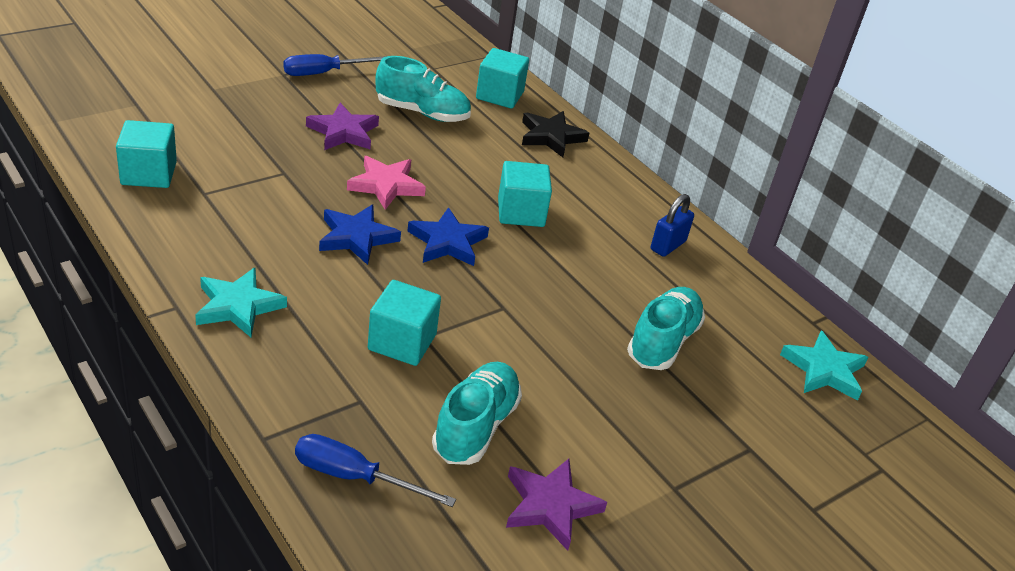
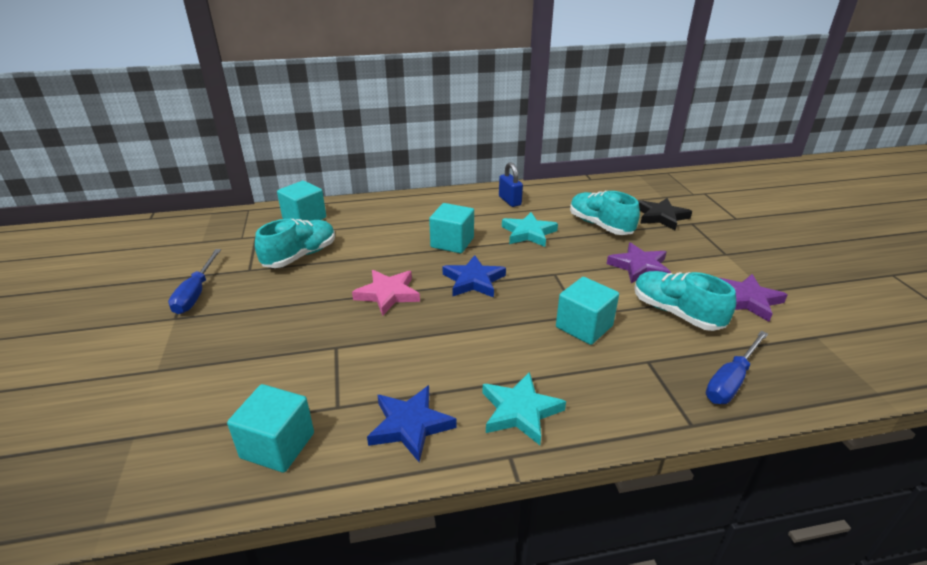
camera: 60 degrees left, 5 degrees down
(343, 132) = (298, 301): purple star -> purple star (639, 267)
(356, 237) = (449, 323): blue star -> blue star (410, 425)
(551, 137) = (371, 211): black star -> black star (661, 217)
(824, 370) = (630, 186): turquoise star -> turquoise star (528, 233)

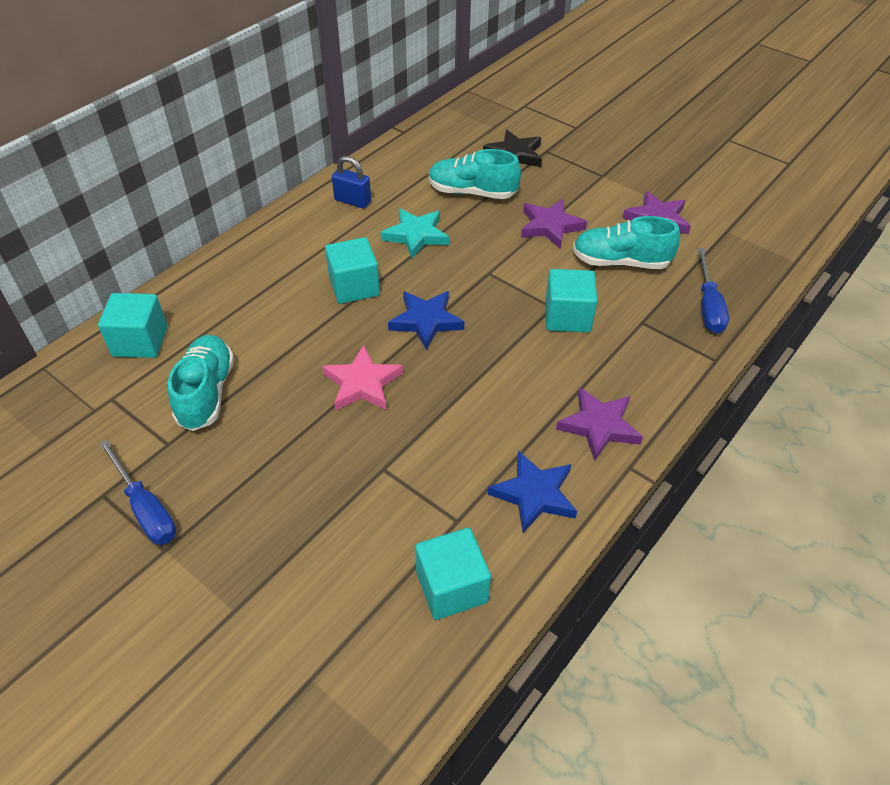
camera: 40 degrees left, 15 degrees up
(520, 411) = (599, 426): turquoise star -> purple star

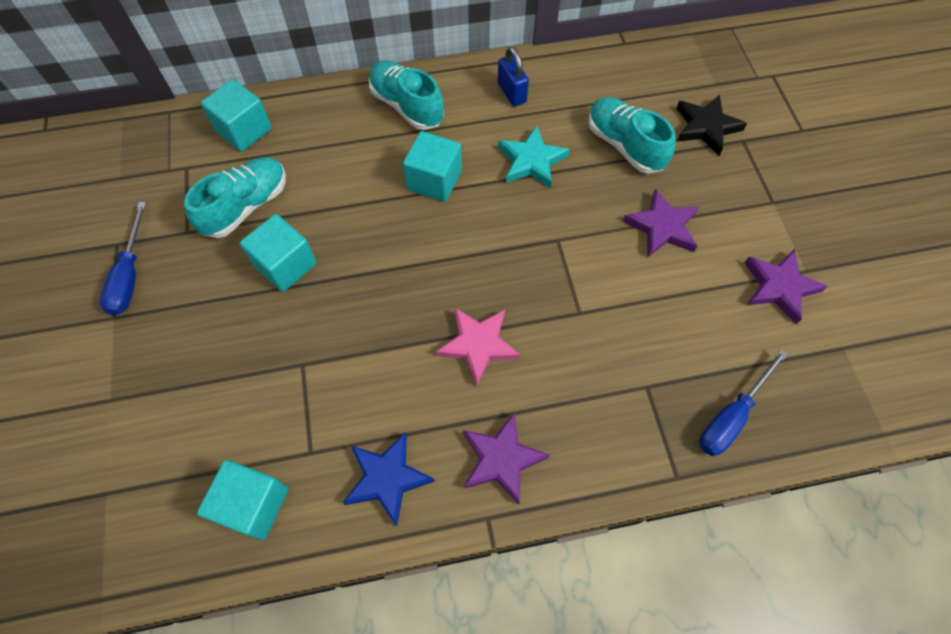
camera: 40 degrees right, 15 degrees up
(362, 383) = (357, 277): pink star -> pink star (478, 345)
(426, 321) = (459, 252): blue star -> none
(567, 316) = (582, 332): turquoise cube -> turquoise cube (285, 265)
(620, 262) = (692, 309): turquoise shoe -> turquoise shoe (407, 106)

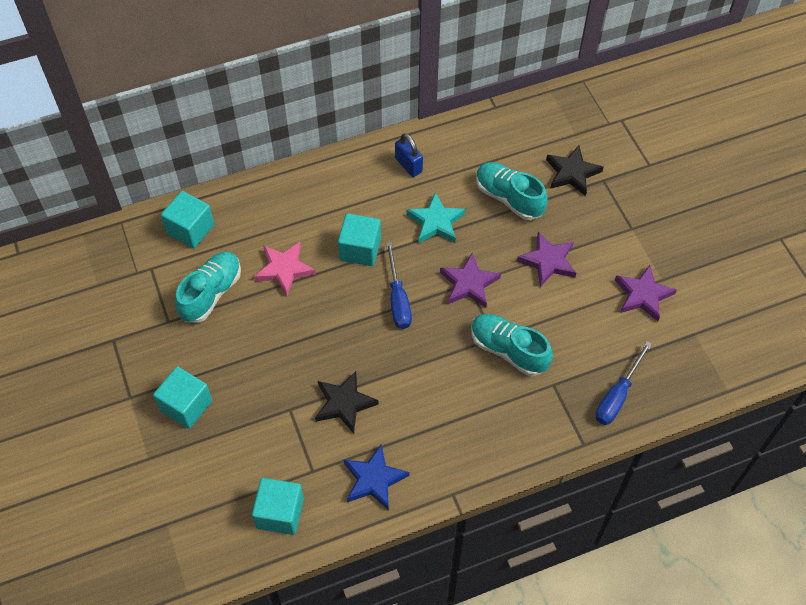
camera: 10 degrees left, 5 degrees down
(130, 275) = (132, 363): blue screwdriver -> blue screwdriver (398, 299)
(285, 265) = (256, 336): turquoise cube -> turquoise cube (186, 405)
(372, 368) = (344, 403): none -> black star
(407, 106) = (323, 189): turquoise shoe -> turquoise shoe (508, 350)
(478, 345) = (421, 374): pink star -> pink star (284, 269)
(501, 459) = (455, 453): purple star -> purple star (469, 283)

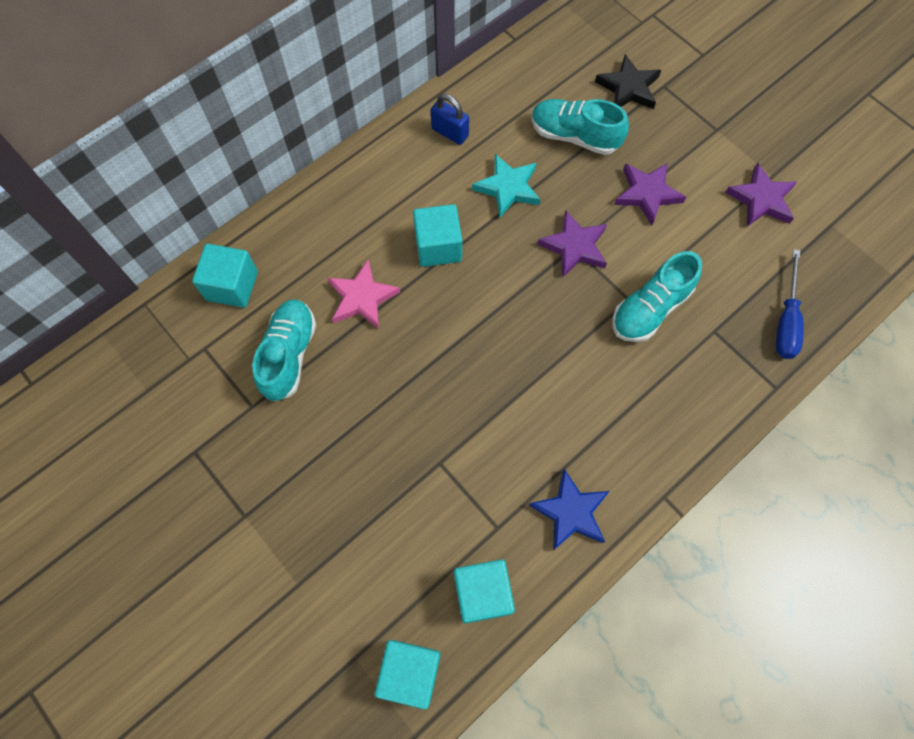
camera: 20 degrees left, 10 degrees up
(186, 405) = (316, 502): turquoise cube -> turquoise cube (410, 672)
(344, 403) = (498, 434): black star -> none
(398, 299) = (505, 290): blue screwdriver -> none
(508, 350) = (650, 308): turquoise shoe -> turquoise shoe turned 60 degrees counterclockwise

